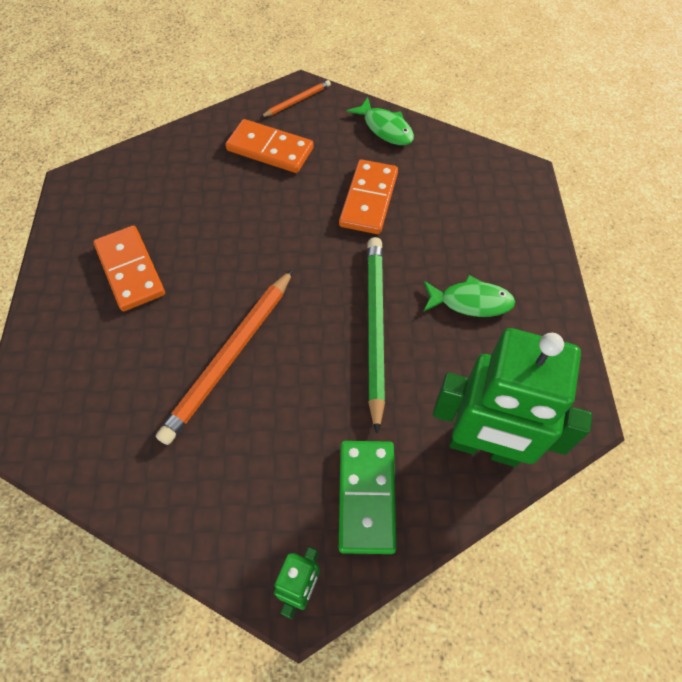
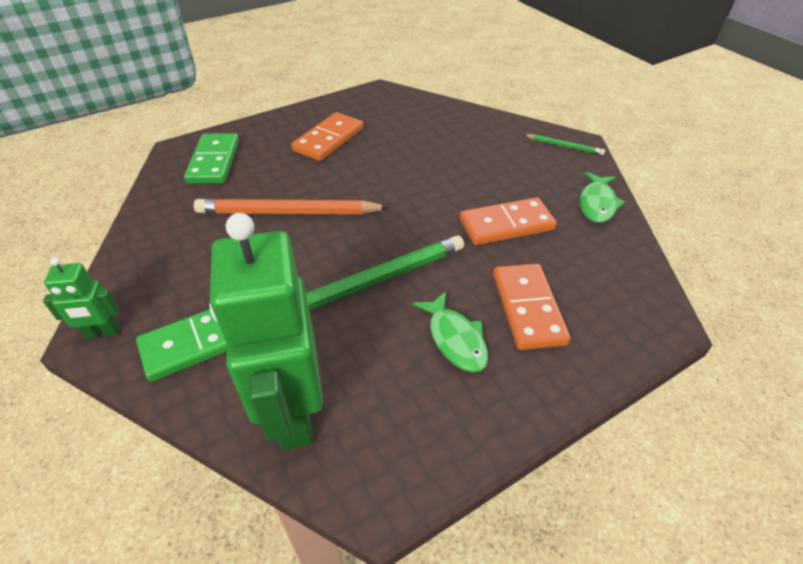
camera: 60 degrees right, 15 degrees down
(77, 398) = (214, 161): none -> green domino
(270, 149) = (498, 153): orange domino -> orange domino (528, 308)
(297, 101) = (564, 146): orange pencil -> green pencil

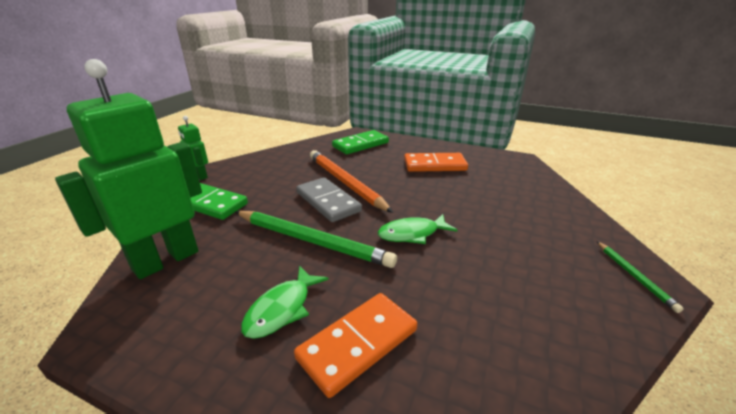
camera: 55 degrees right, 15 degrees down
(313, 242) = (328, 202): none -> grey domino
(506, 225) = (456, 283): orange domino -> none
(597, 203) = (584, 340): green fish -> green fish (412, 234)

